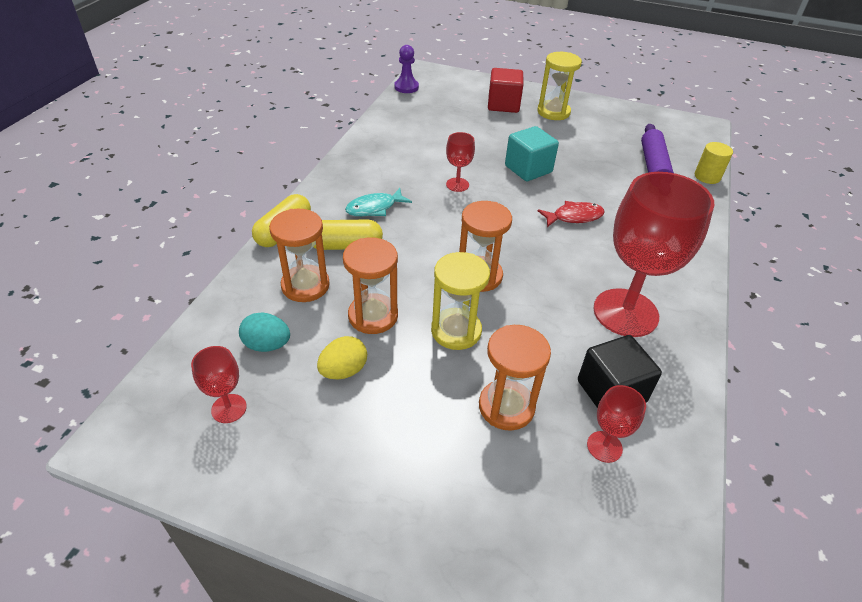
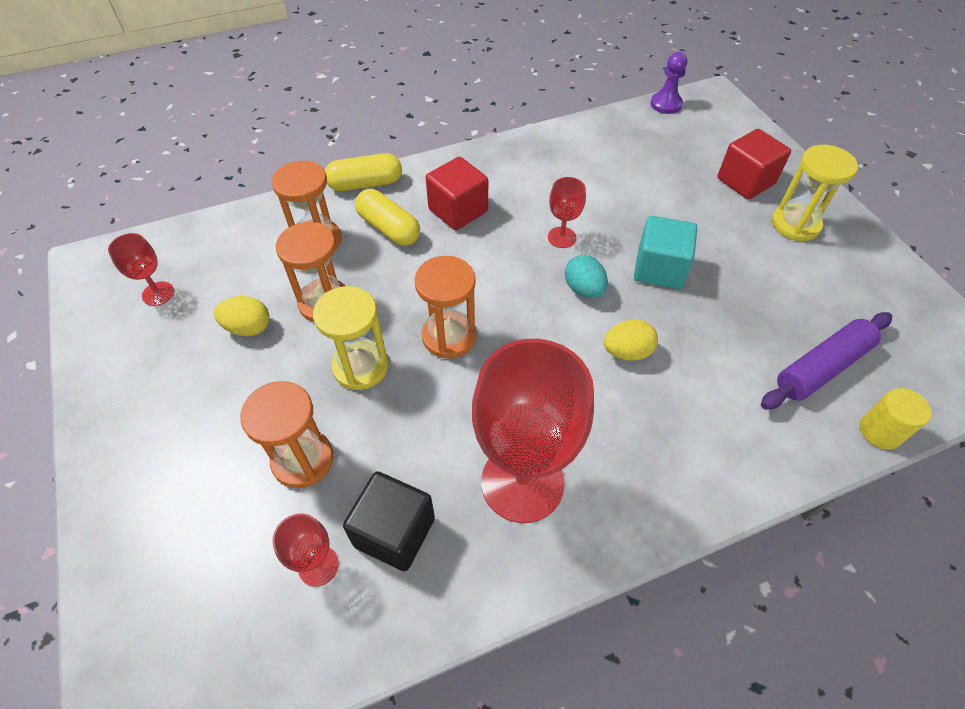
camera: 50 degrees right, 10 degrees up
(267, 345) = (235, 267): turquoise egg -> turquoise egg (583, 289)
(374, 208) = (458, 210): turquoise fish -> red cube
(574, 217) = (627, 352): red fish -> yellow egg

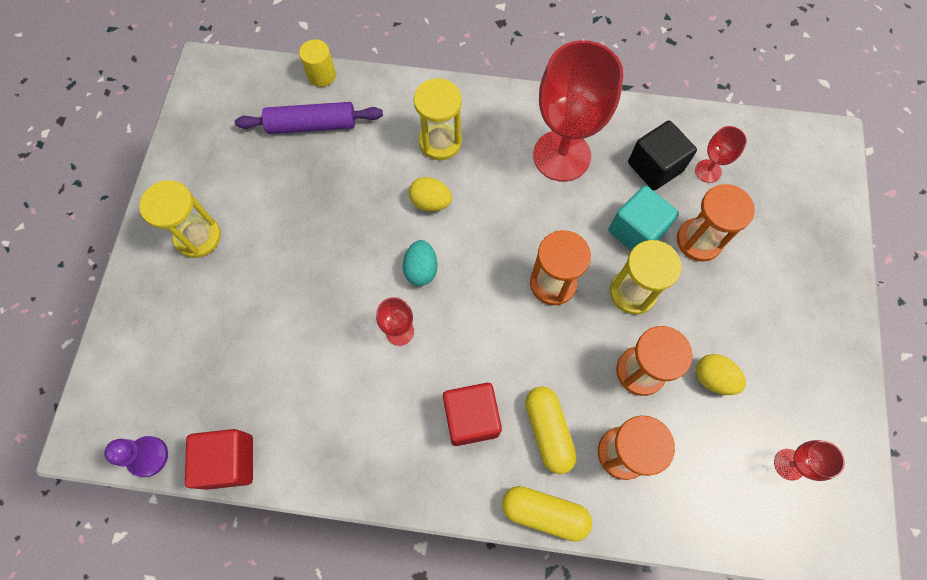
camera: 150 degrees left, 15 degrees up
(659, 269) = (347, 256): turquoise cube -> turquoise cube (636, 231)
(674, 423) = (440, 141): none -> yellow hourglass
(745, 181) = (186, 303): red cube -> red cube (229, 461)

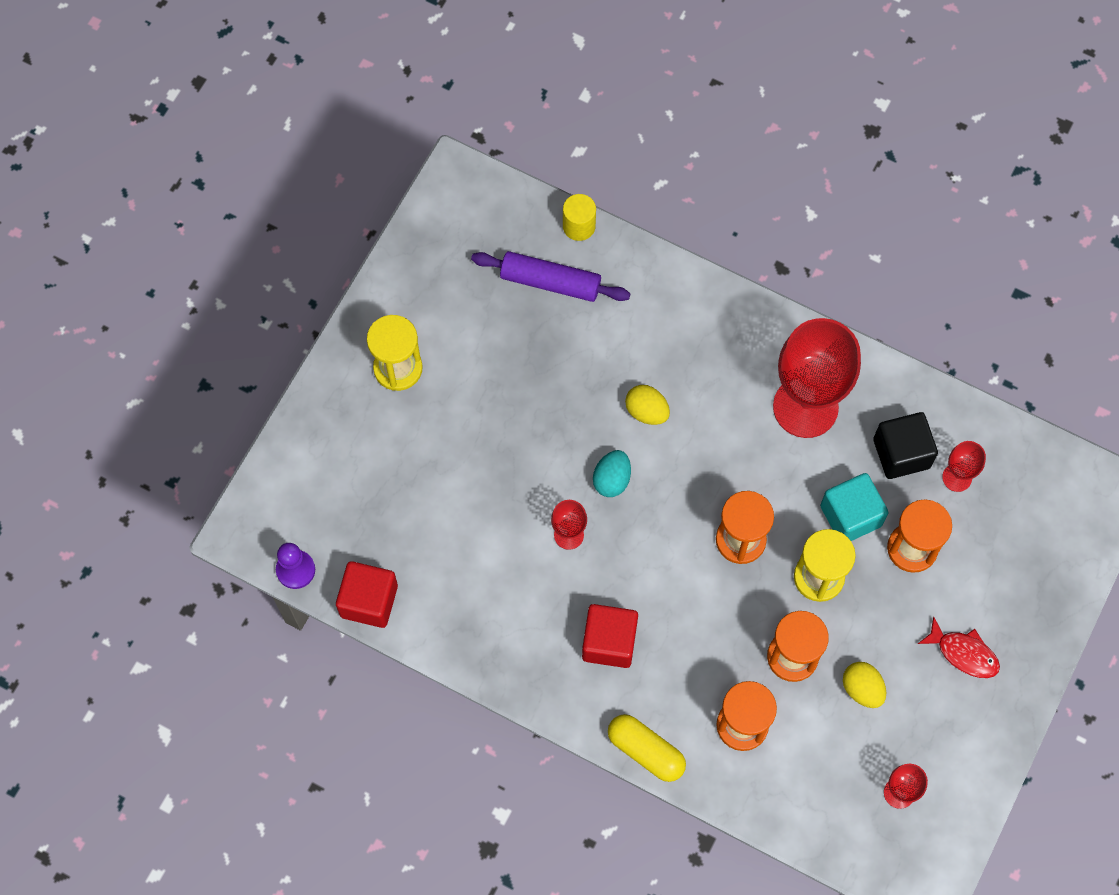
camera: 20 degrees right, 0 degrees up
(440, 141) = (680, 347): yellow hourglass -> none
(548, 431) = (678, 680): yellow capsule -> none
(783, 314) = (963, 653): none -> red fish

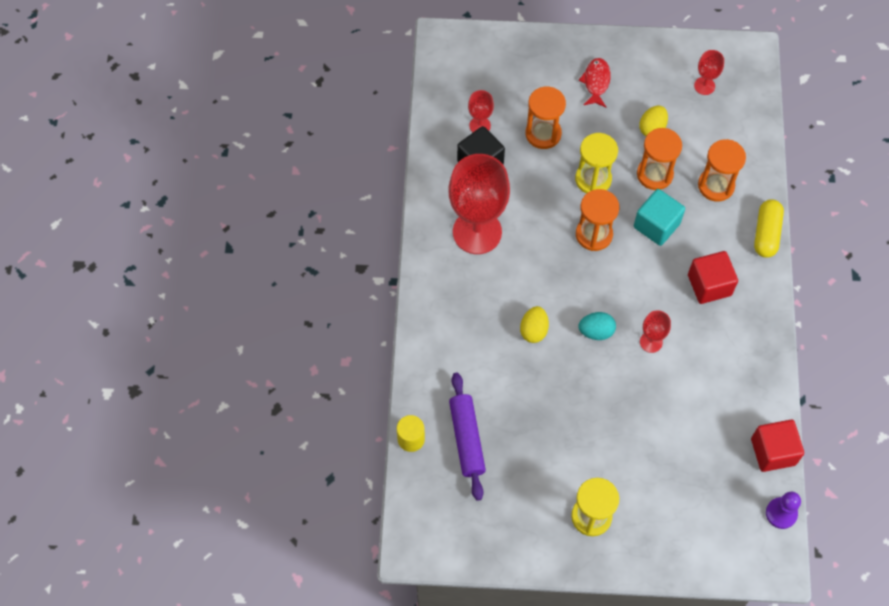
camera: 115 degrees left, 5 degrees down
(850, 516) = (540, 176): turquoise cube -> turquoise cube (656, 225)

